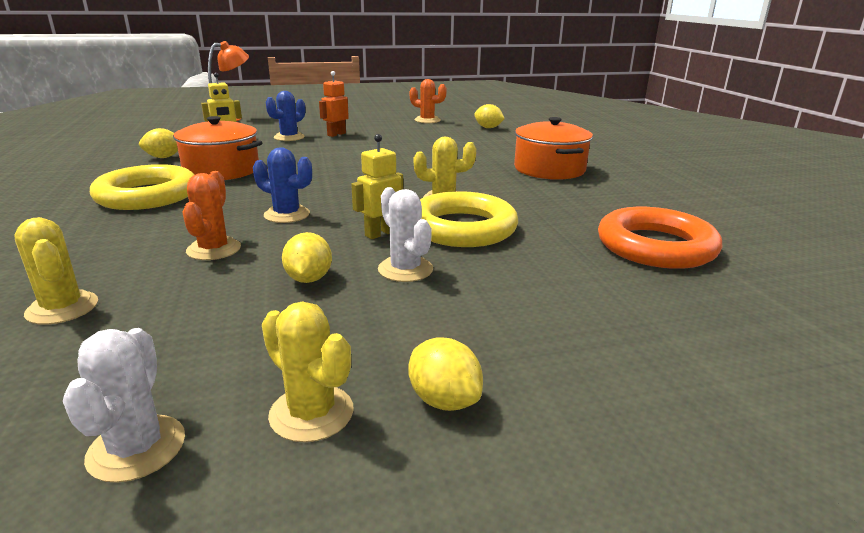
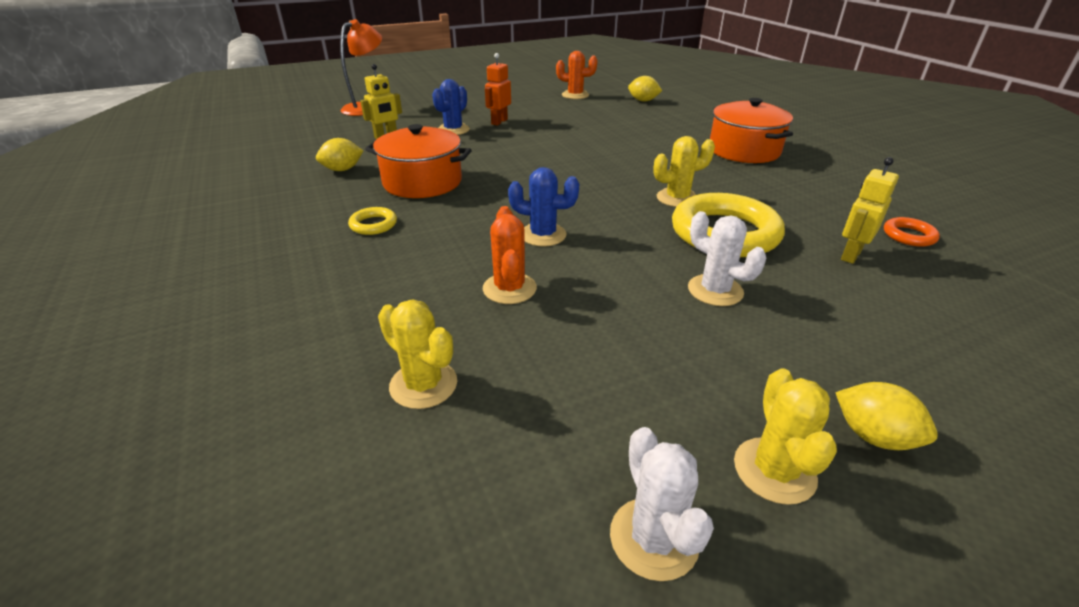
camera: 10 degrees left, 10 degrees up
(147, 195) = (373, 225): yellow ring -> yellow ring, size x0.45
(309, 279) = (635, 314): yellow lemon -> none
(311, 413) = (774, 470): yellow cactus -> yellow cactus turned 60 degrees clockwise
(380, 233) = (654, 249): yellow robot -> yellow robot (850, 255)
(655, 246) = (909, 236): orange ring -> orange ring, size x0.45

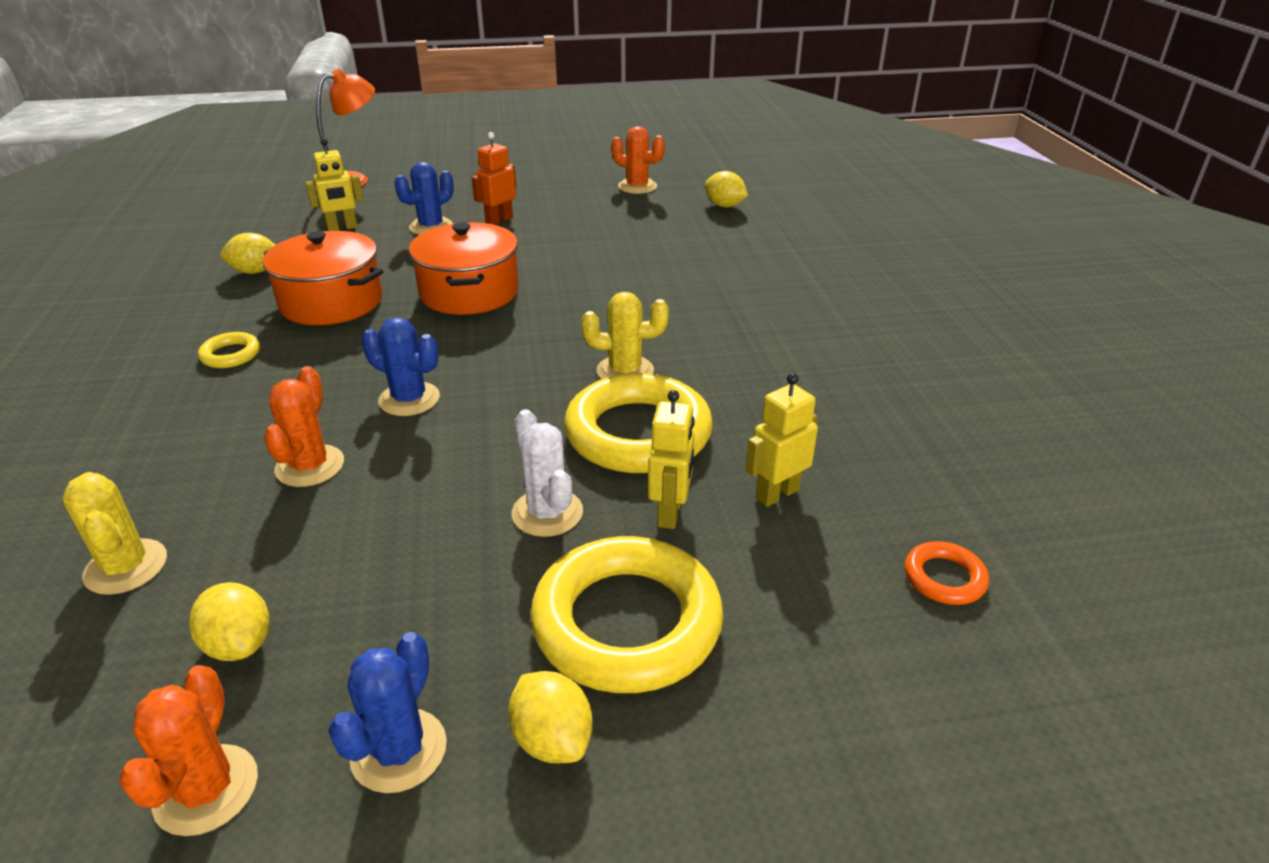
camera: 15 degrees right, 0 degrees up
(574, 422) = (239, 644): none -> yellow lemon
(654, 538) = (206, 790): white cactus -> orange cactus
(744, 150) = (790, 307): orange pot -> orange pot (469, 292)
(774, 470) = (399, 750): yellow cactus -> blue cactus
(796, 277) = (670, 513): none -> yellow robot
(841, 349) = (627, 622): none -> yellow ring
(909, 236) = (892, 479): orange ring -> orange ring (944, 578)

